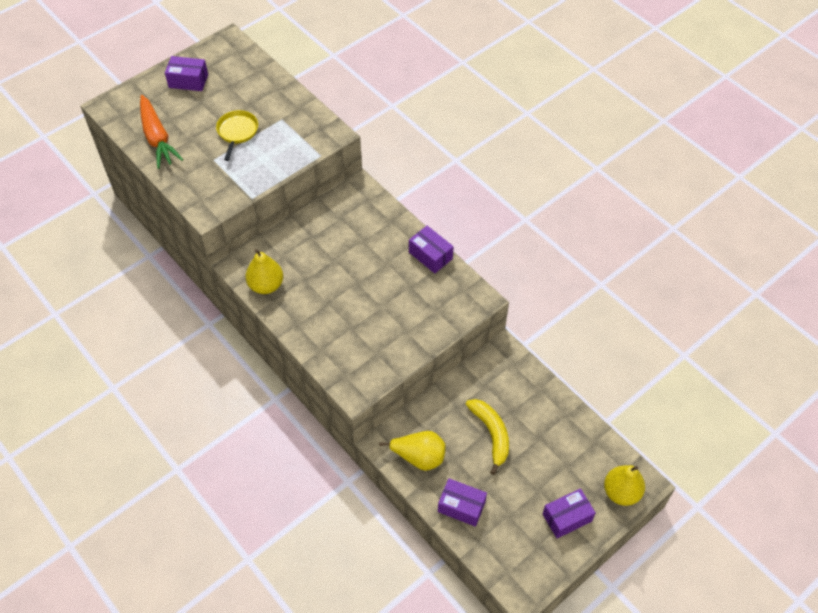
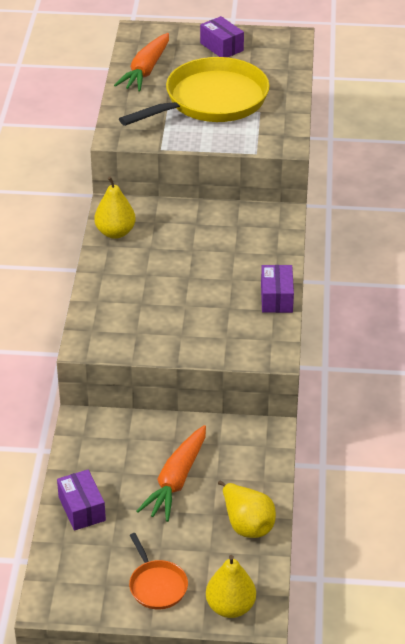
camera: 45 degrees right, 15 degrees down
(237, 132) = (212, 100): yellow pan -> yellow pan, size x2.24
(419, 457) = (96, 451): yellow pear -> yellow pear (247, 524)
(491, 434) = (176, 480): yellow banana -> orange carrot
(567, 517) = (157, 585): purple box -> orange pan

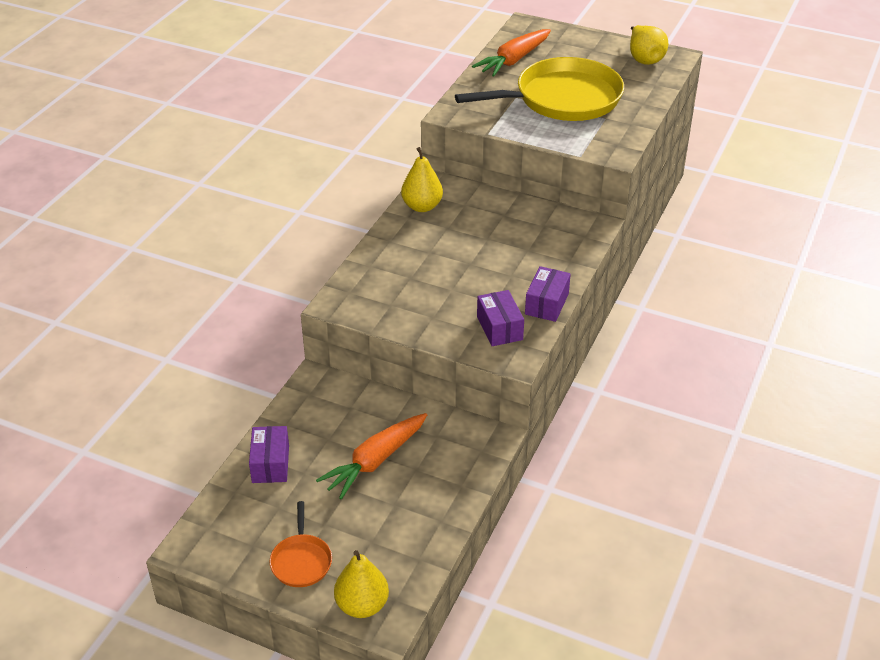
camera: 20 degrees right, 0 degrees up
(221, 47) = (599, 52): purple box -> purple box (499, 328)
(247, 524) = (422, 525): yellow pear -> yellow pear (644, 59)

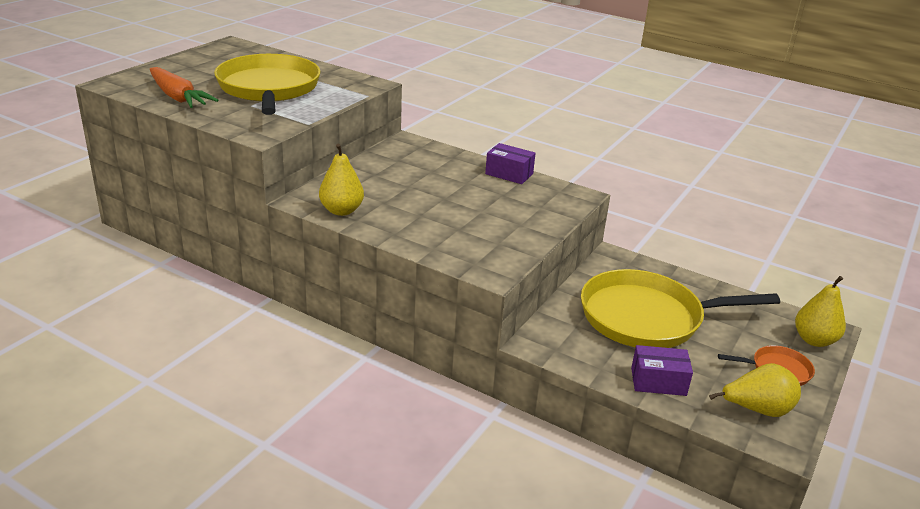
camera: 85 degrees left, 10 degrees down
(375, 461) = (647, 317): orange carrot -> yellow pan
(499, 328) = (539, 197): purple box -> none
(644, 59) = (225, 53): yellow pear -> yellow pear (756, 410)

